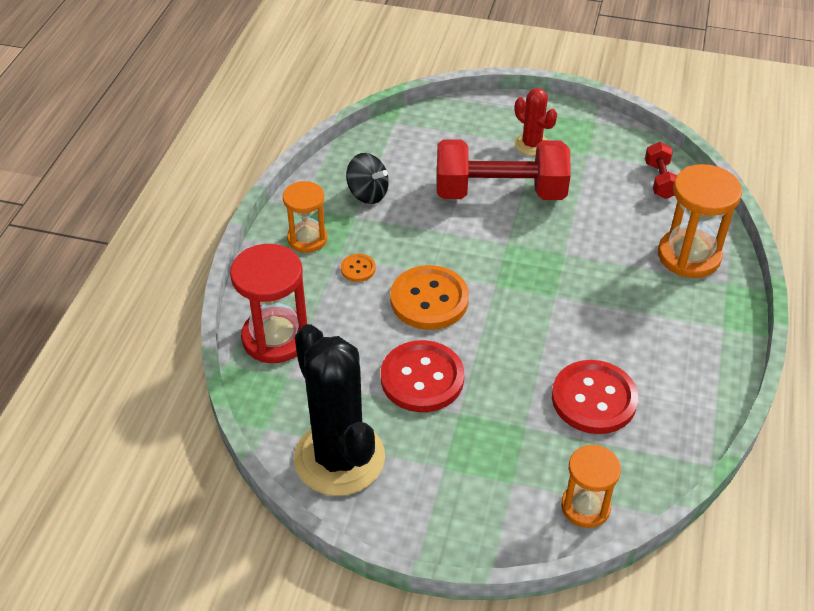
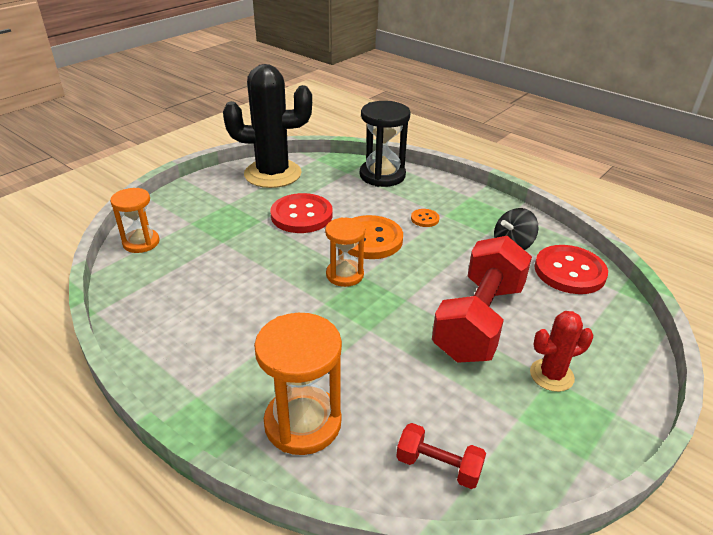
camera: 115 degrees right, 10 degrees down
(275, 338) = (382, 175): red hourglass -> black hourglass
(307, 239) = (470, 207): orange hourglass -> orange hourglass (345, 275)
(594, 399) = (210, 280): red button -> red button (569, 271)

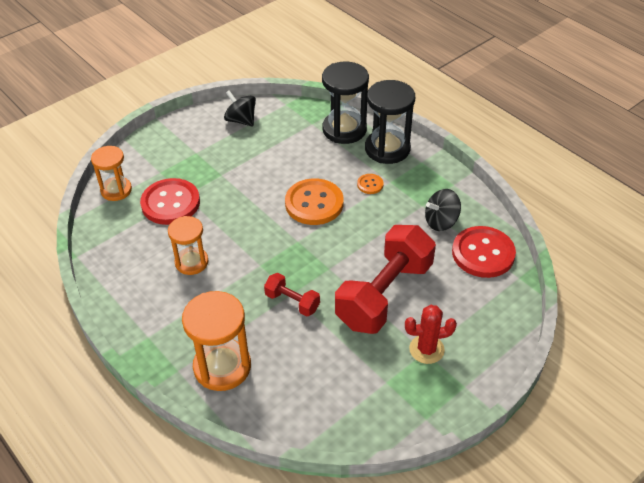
camera: 10 degrees right, 10 degrees up
(273, 174) = (241, 120): black cactus -> black spinning top
(301, 215) = (258, 171): red button -> red button (170, 203)
(345, 275) = (283, 239): orange hourglass -> orange hourglass (191, 262)
(431, 188) = (387, 149): none -> black hourglass
(438, 466) = (313, 410): red dumbbell -> red dumbbell (292, 302)

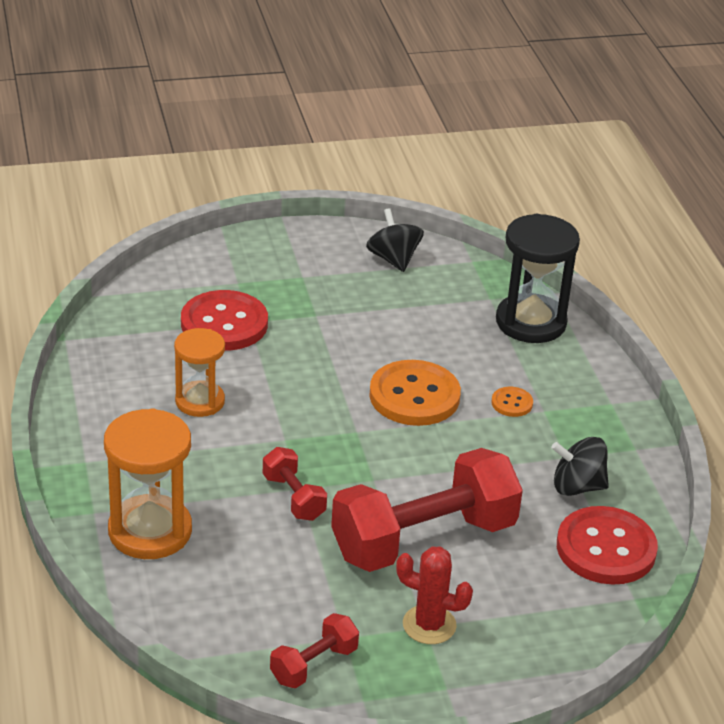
camera: 25 degrees right, 10 degrees down
(116, 190) = (167, 283): orange hourglass -> none
(382, 410) = (314, 665): none -> red dumbbell
(387, 149) = (574, 369): black hourglass -> none

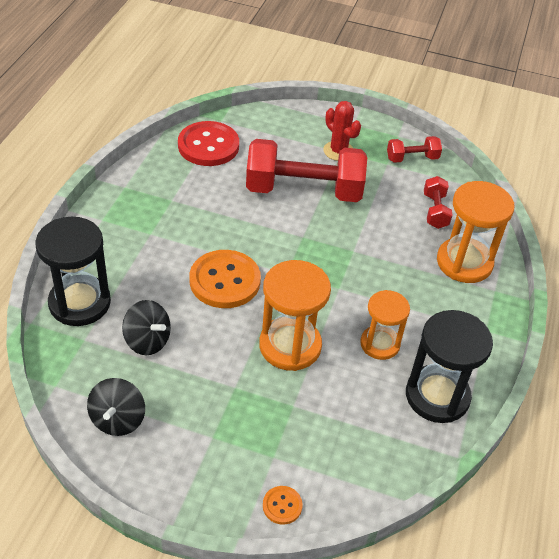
camera: 150 degrees left, 10 degrees up
(111, 378) = (437, 396): none -> black hourglass
(224, 324) = (316, 412): red button -> none
(292, 365) = (290, 346): none -> orange hourglass
(294, 497) = (361, 246): red dumbbell -> red dumbbell (435, 211)
(512, 403) = (165, 247): orange button -> orange button (282, 506)
(577, 487) = (186, 181): black spinning top -> black spinning top (147, 341)

